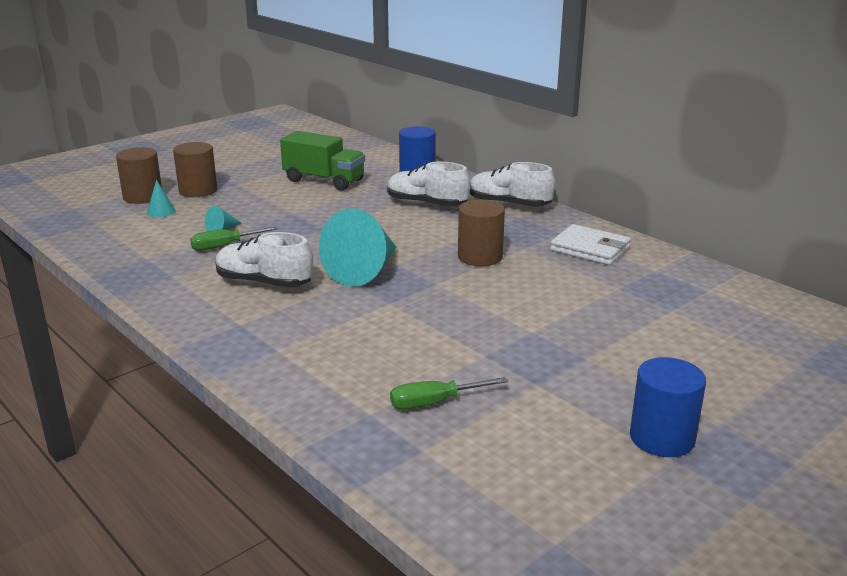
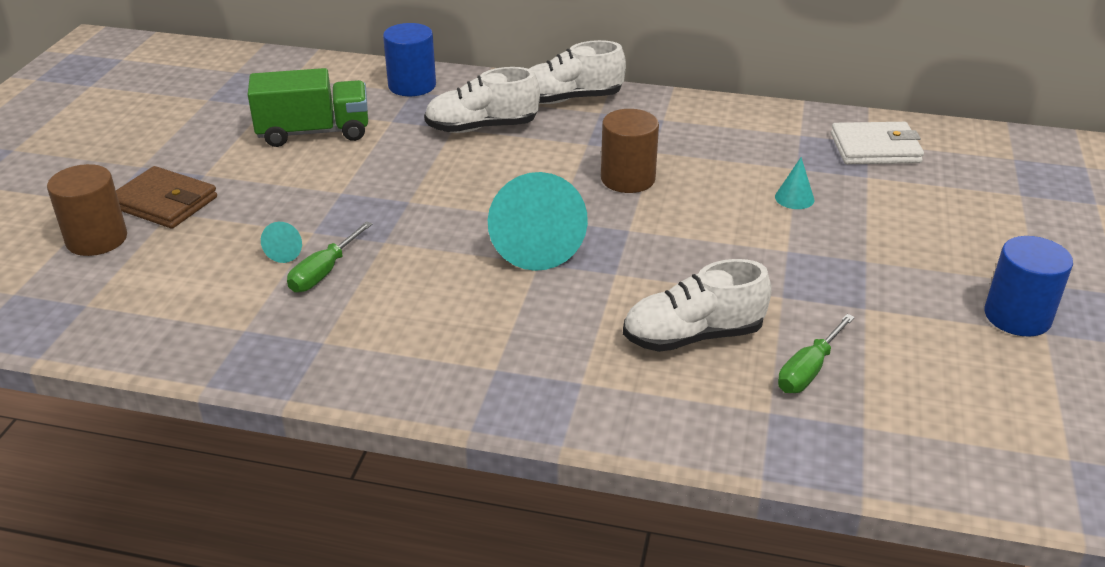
camera: 35 degrees left, 10 degrees up
(161, 212) = (160, 253): turquoise cone -> turquoise cone (794, 198)
(198, 191) = (164, 202): brown cylinder -> brown wallet
(264, 283) = (445, 304): white shoe -> white shoe (693, 336)
(590, 249) = (716, 130): white wallet -> white wallet (875, 148)

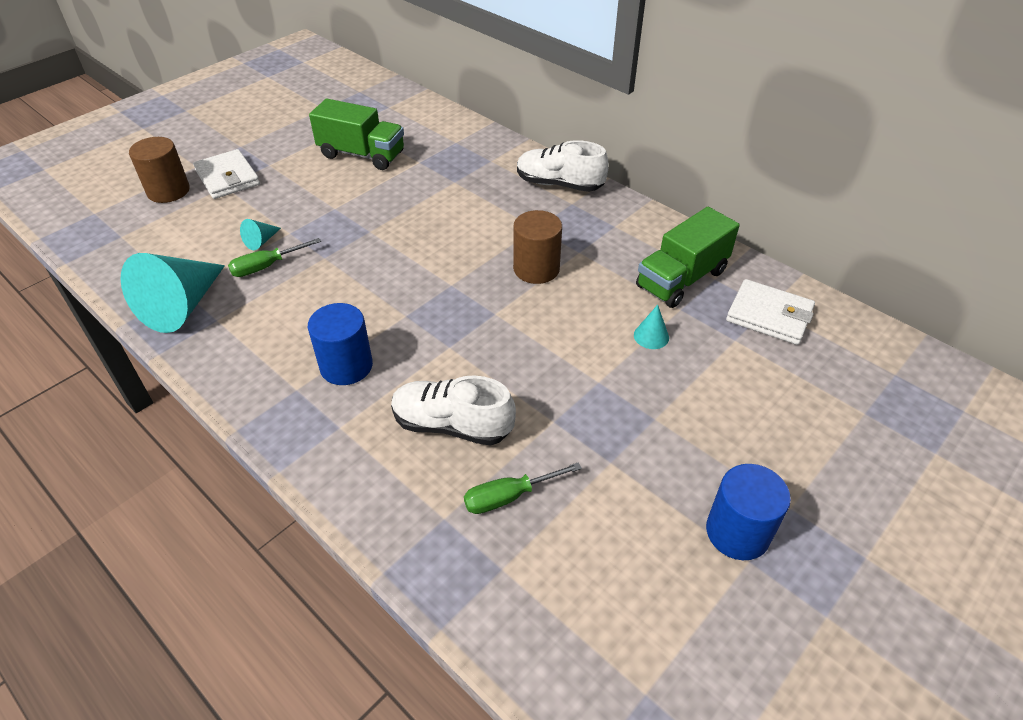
camera: 30 degrees right, 10 degrees up
(164, 202) = (227, 178): brown wallet -> white wallet
(412, 85) = (459, 137): blue cylinder -> blue cylinder (346, 366)
(482, 127) = (474, 188): white shoe -> none
(535, 242) = (419, 297): turquoise cone -> turquoise cone (182, 306)
(772, 144) = (681, 279): none -> green truck

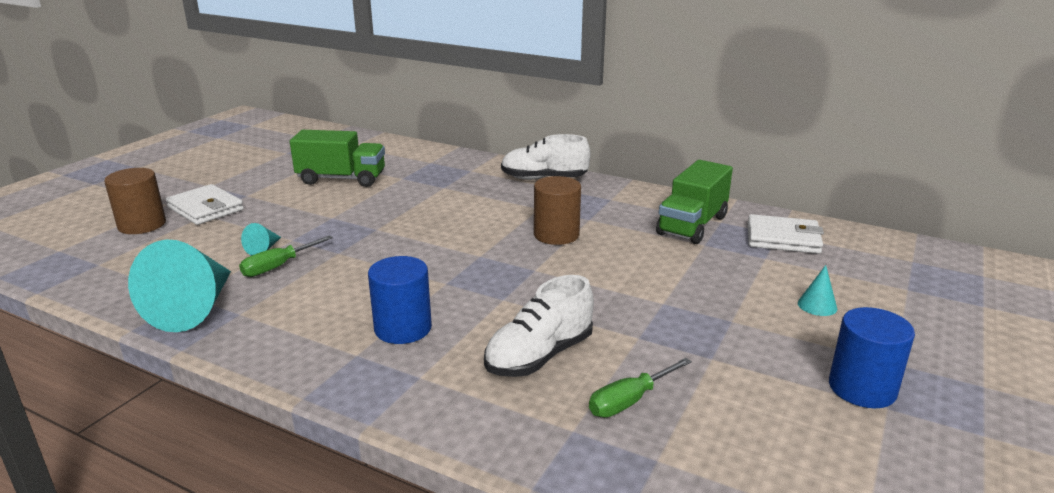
camera: 15 degrees left, 20 degrees down
(452, 425) = (539, 356): white shoe -> white shoe turned 45 degrees counterclockwise
(651, 336) = (690, 265): turquoise cone -> turquoise cone (817, 305)

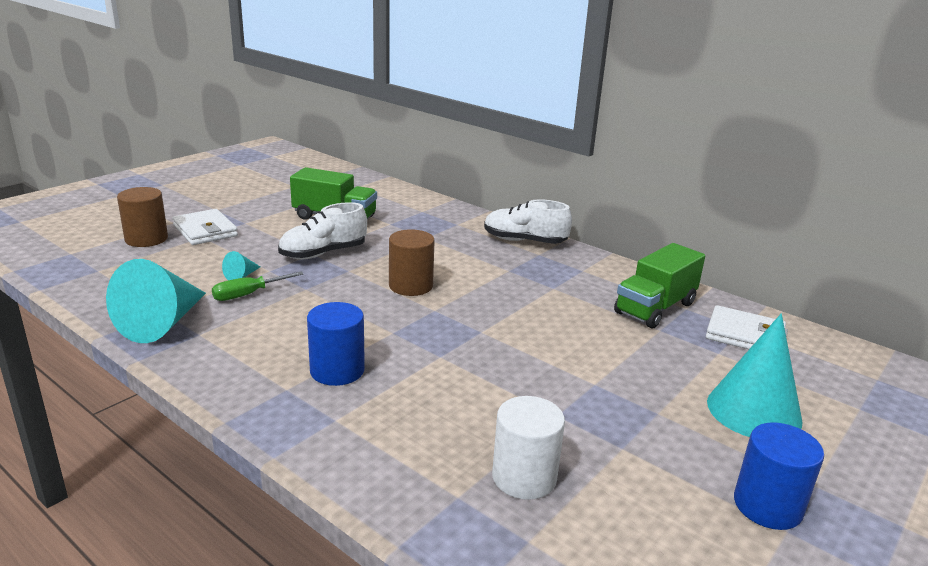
camera: 10 degrees right, 0 degrees up
(539, 356) = (453, 418): white shoe -> white shoe (323, 253)
(556, 235) = (515, 299): brown cylinder -> brown cylinder (411, 286)
(630, 401) = (524, 477): green screwdriver -> white cylinder
(817, 305) = (753, 411): turquoise cone -> turquoise cone, size x2.33

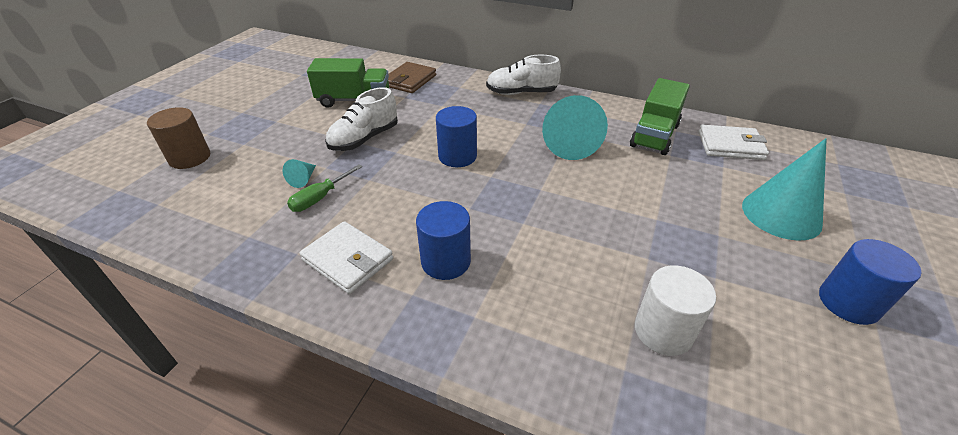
camera: 15 degrees left, 15 degrees up
(163, 323) = (255, 249): turquoise cone -> turquoise cone (569, 143)
(205, 231) = (243, 137): white wallet -> white wallet (348, 260)
(406, 209) = (409, 80): none -> brown wallet
(411, 286) = (457, 156): brown cylinder -> blue cylinder

